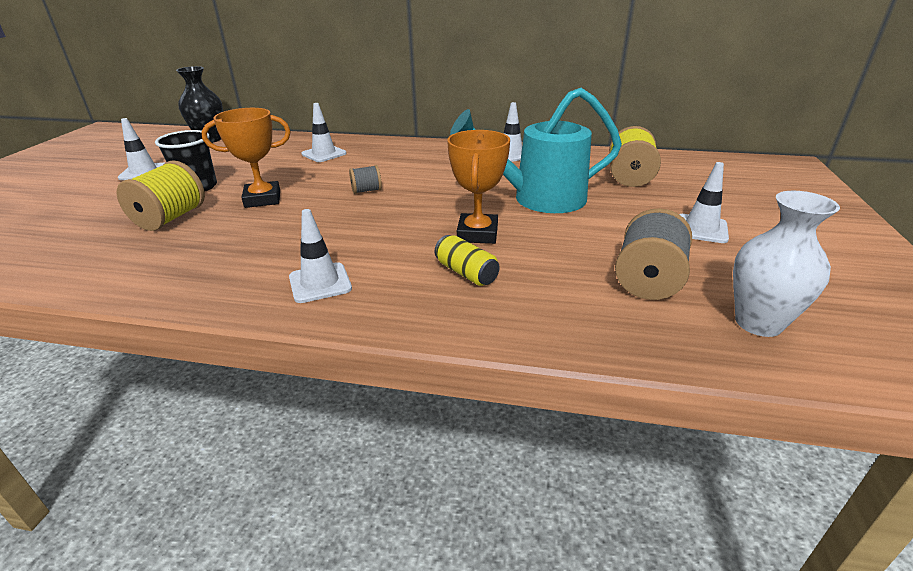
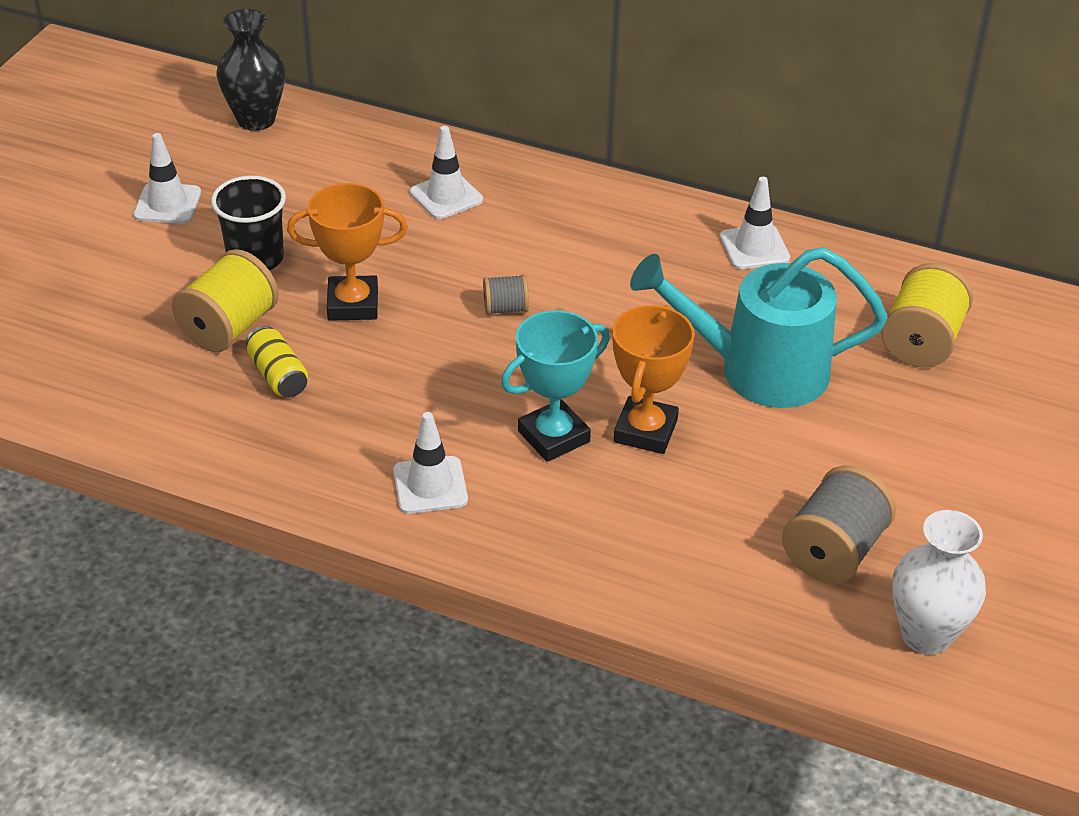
camera: 10 degrees right, 10 degrees up
(412, 244) = (553, 436): none -> turquoise trophy
(466, 273) = (612, 500): yellow can -> yellow can (278, 375)
(701, 229) = (959, 474): white traffic cone -> none

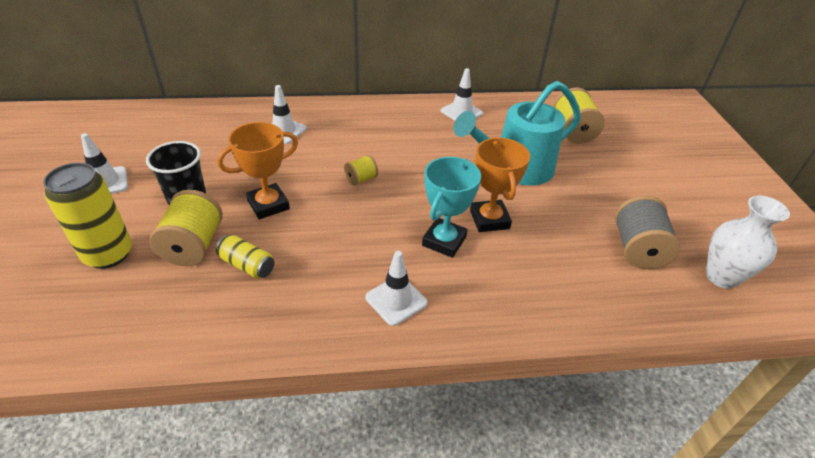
camera: 30 degrees left, 0 degrees up
(127, 304) = (108, 254): none -> yellow can
(256, 119) = (140, 121): black vase -> none
(505, 309) = (361, 179): grey spool -> yellow spool

